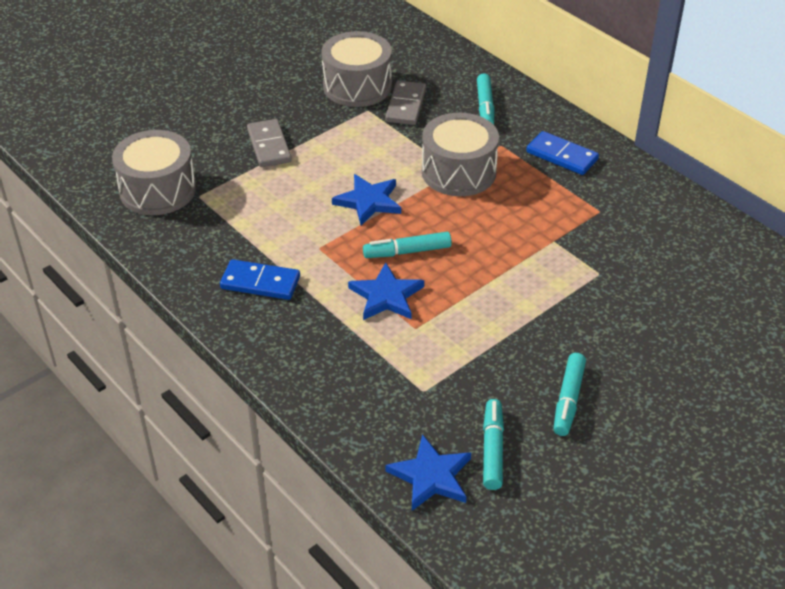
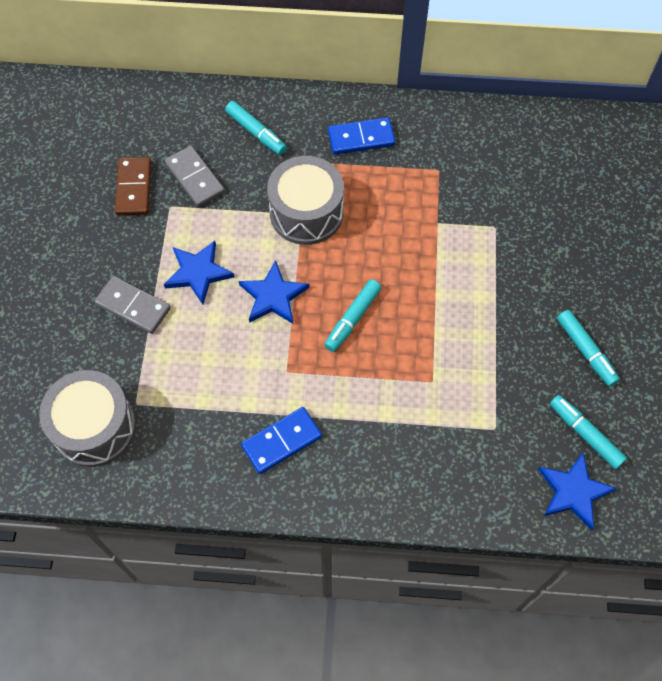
camera: 45 degrees left, 20 degrees up
(357, 86) = (134, 188): grey drum -> brown domino
(386, 296) = (383, 371): blue star -> blue star (198, 273)

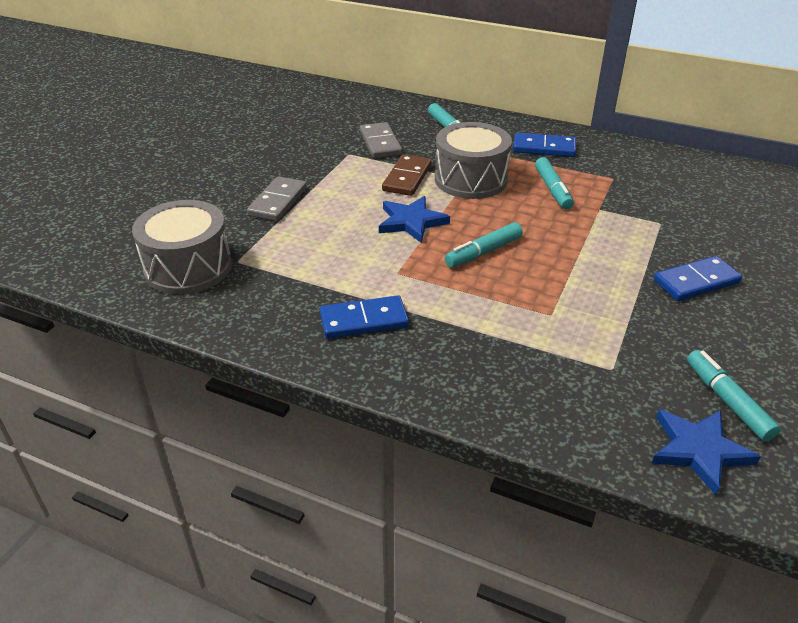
camera: 20 degrees right, 25 degrees down
(133, 306) = (278, 202): grey domino -> grey domino turned 60 degrees clockwise
(134, 188) = (324, 139): brown domino -> brown domino (407, 178)
(198, 273) = (349, 194): blue star -> none
(539, 300) = (696, 281): none -> blue domino
(585, 351) = (743, 331): turquoise marker -> turquoise marker (552, 190)

